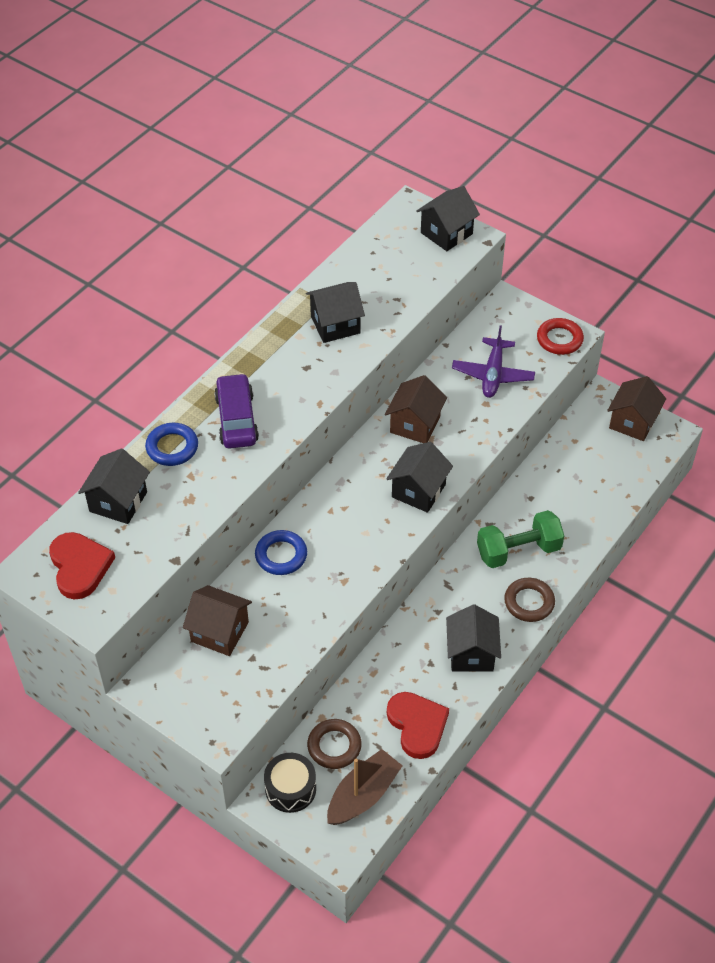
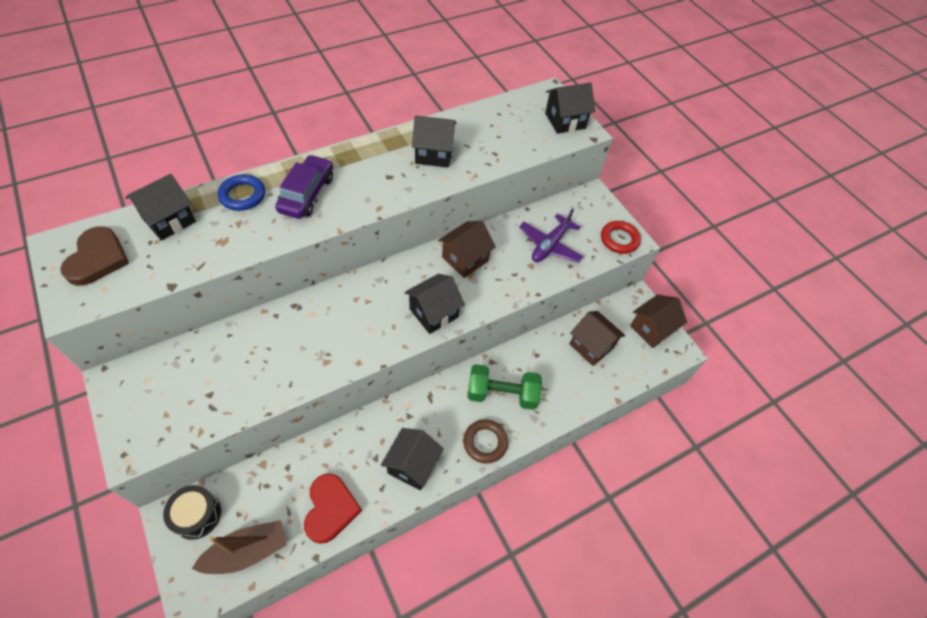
camera: 20 degrees right, 5 degrees up
(79, 567) = (97, 259): red heart -> brown heart
(220, 632) = (202, 360): brown house -> brown house (591, 346)
(281, 555) = (293, 318): blue ring -> none
(334, 746) = (255, 494): brown ring -> none

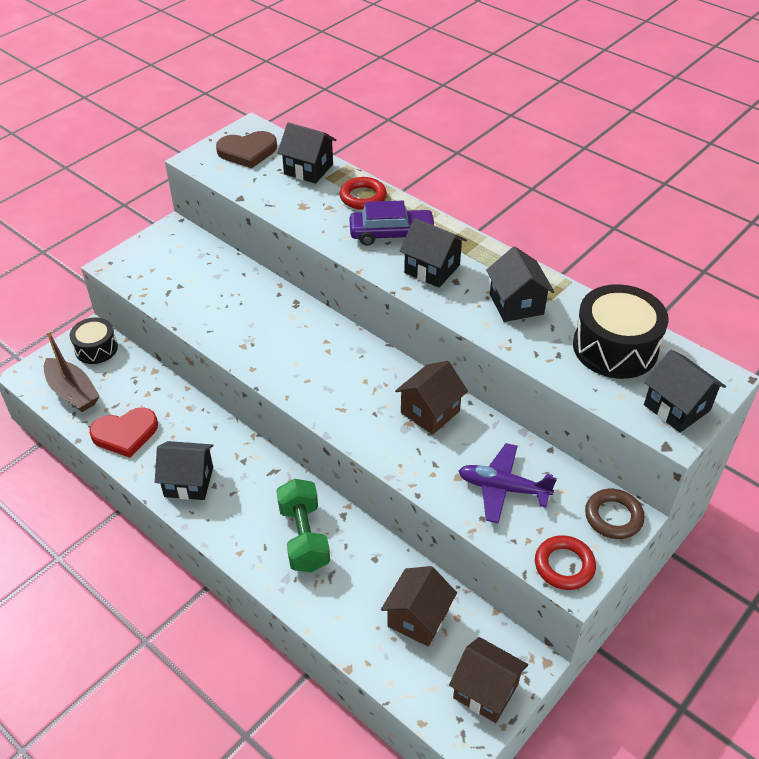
camera: 75 degrees right, 10 degrees down
(242, 195) = (363, 197): blue ring -> red ring
(434, 313) = (340, 407): black house -> black house (432, 269)
(465, 259) = (430, 412): brown house -> brown house turned 75 degrees counterclockwise
(485, 442) = (236, 538): brown ring -> brown ring (613, 517)
(501, 124) = (615, 347): none -> black drum

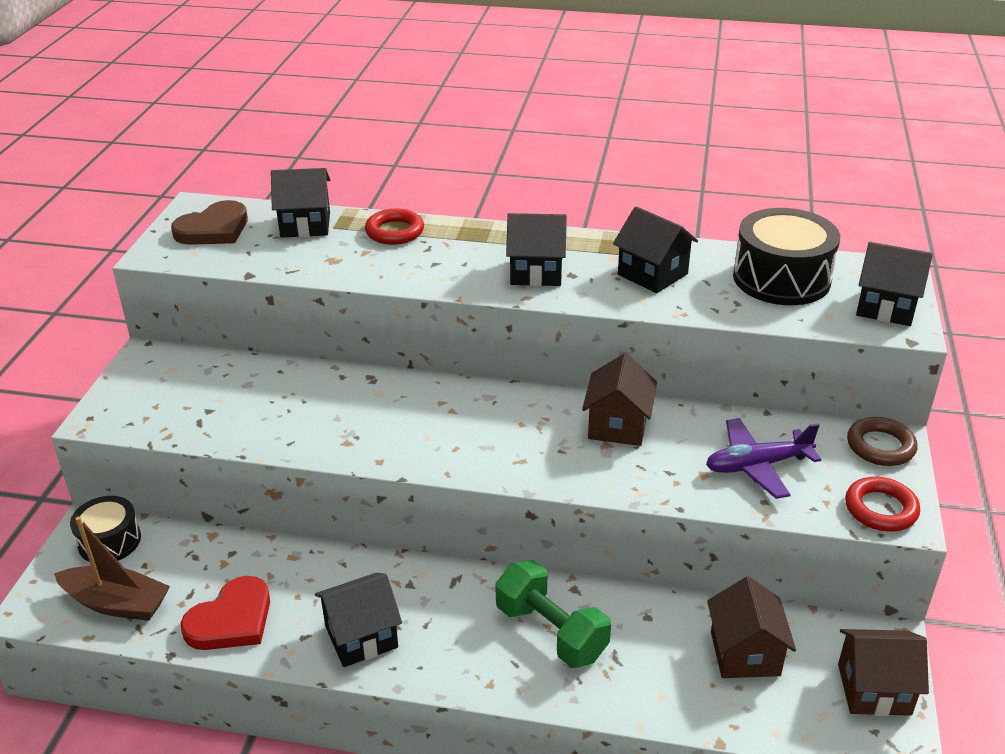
camera: 30 degrees left, 10 degrees down
(391, 234) = (461, 255): purple car -> none

